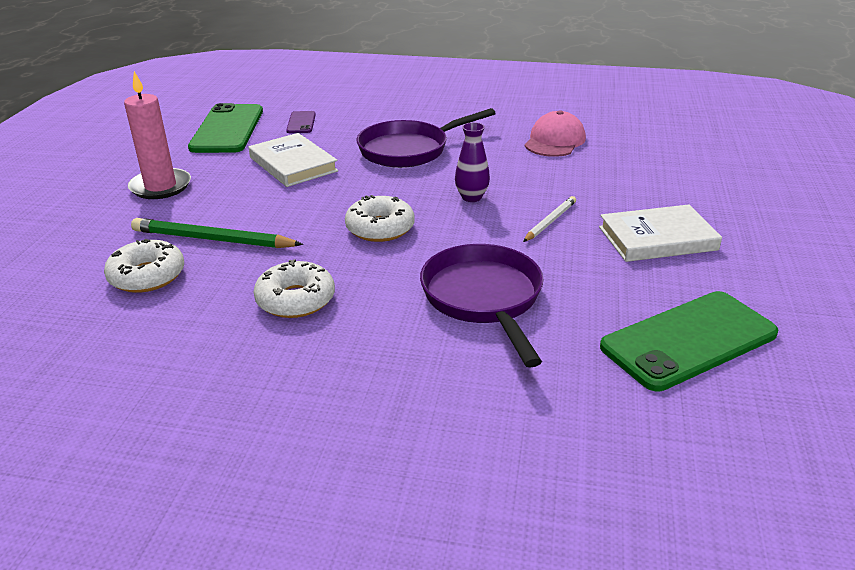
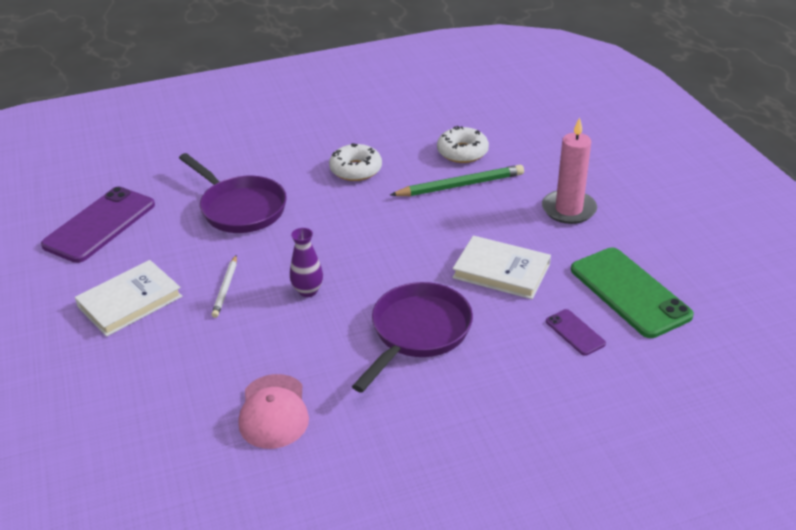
camera: 150 degrees right, 5 degrees up
(380, 228) = (355, 234): white donut -> none
(689, 340) = (99, 225): green phone -> purple phone

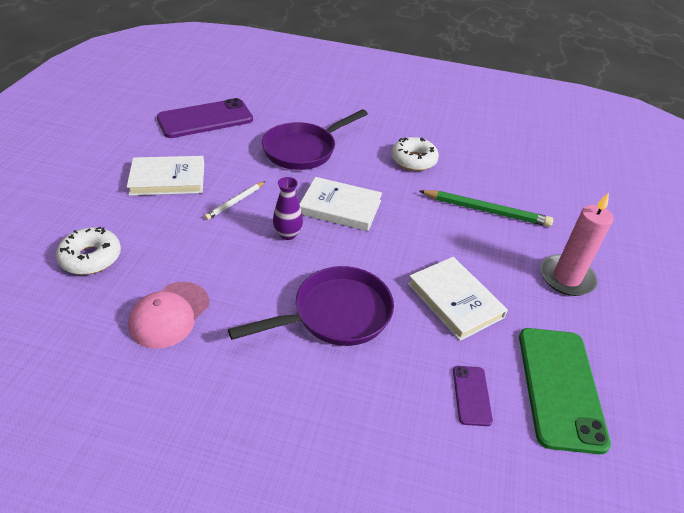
camera: 30 degrees right, 5 degrees up
(240, 208) = (303, 150): purple pan -> purple pan turned 60 degrees clockwise
(331, 244) = (340, 207): none -> white book
(462, 152) = (513, 185): white donut -> white donut (91, 257)

